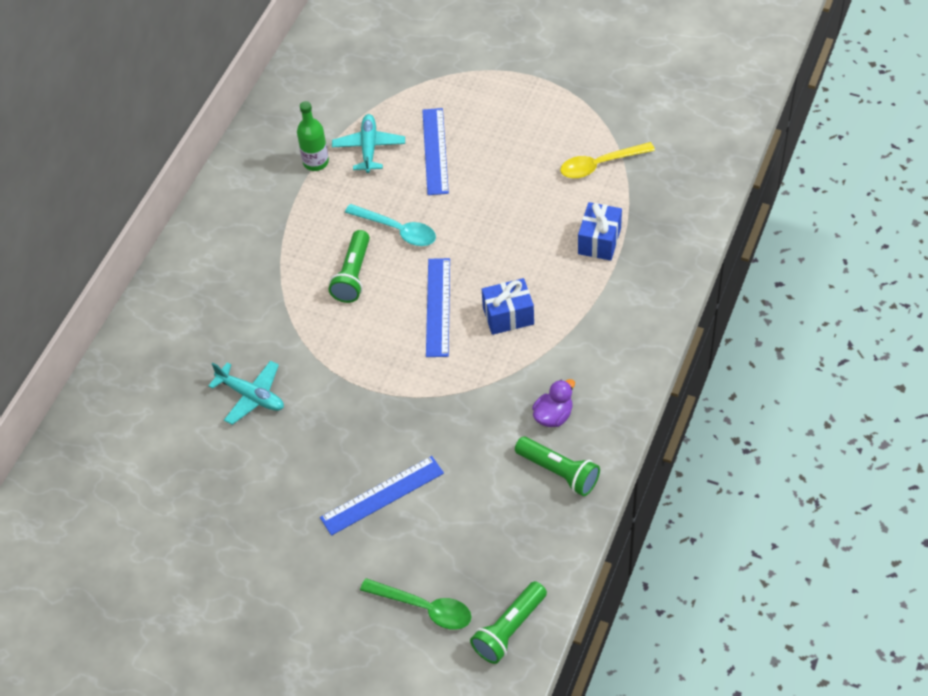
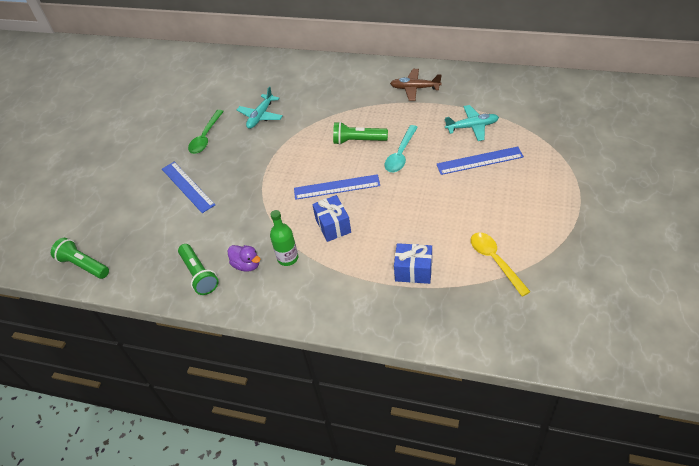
camera: 85 degrees right, 5 degrees down
(263, 198) = (414, 88): none -> brown plane
(316, 162) = (451, 105): green bottle -> green bottle (288, 258)
(425, 608) = (106, 221): green spoon -> green spoon (205, 137)
(559, 472) = (199, 275): green flashlight -> green flashlight turned 60 degrees counterclockwise

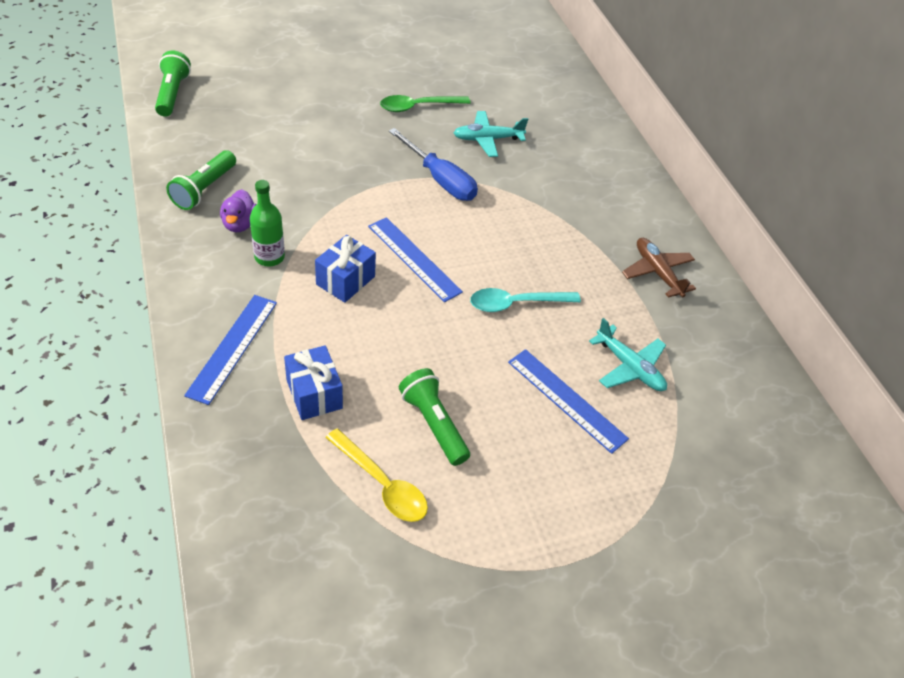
camera: 45 degrees right, 0 degrees up
(188, 186) = (331, 124): blue ruler -> blue ruler (233, 347)
(279, 151) = (440, 179): none -> blue screwdriver
(358, 141) = (510, 249): green flashlight -> green flashlight (433, 423)
(495, 260) = (382, 484): yellow spoon -> yellow spoon turned 105 degrees clockwise

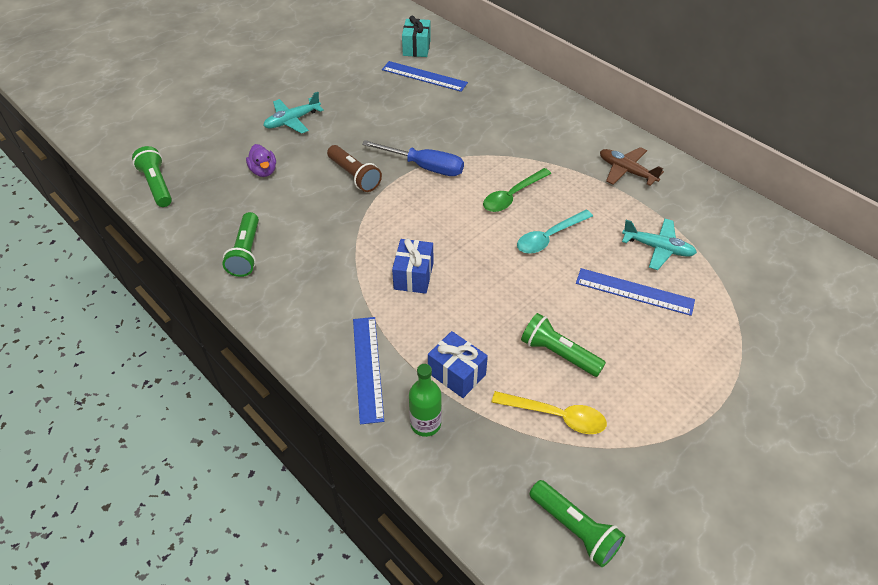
camera: 20 degrees left, 0 degrees up
(239, 224) = (297, 268): purple duck -> purple duck (264, 171)
(269, 257) = (341, 284): green bottle -> green bottle (425, 424)
(313, 604) = (575, 529): none -> green flashlight
(362, 160) = (354, 176): none -> brown flashlight
(413, 259) = (451, 236): blue ruler -> blue ruler (424, 76)
(418, 107) = (365, 116): green spoon -> green spoon (512, 196)
(487, 139) = (436, 121): turquoise plane -> turquoise plane (292, 121)
(523, 59) = (416, 48): none -> turquoise gift

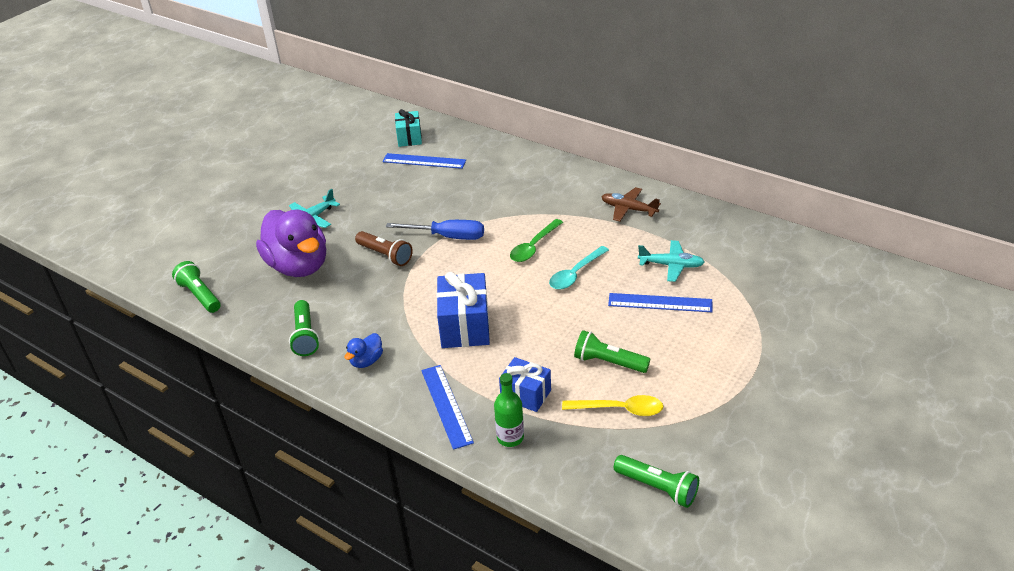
camera: 10 degrees left, 10 degrees down
(264, 171) = (298, 266): purple duck -> purple duck, size x2.36
(299, 295) = (366, 361): none -> blue duck
(413, 276) = (465, 326): blue gift -> blue gift, size x1.57

